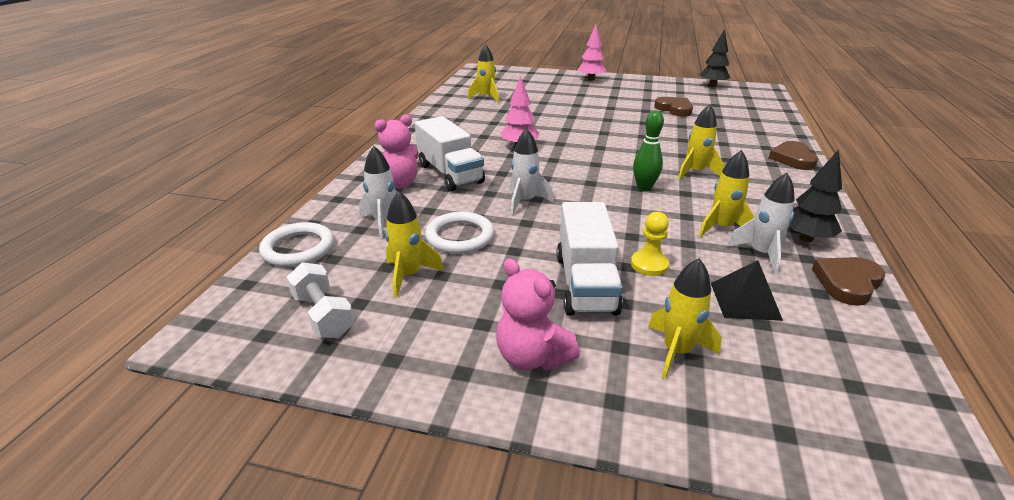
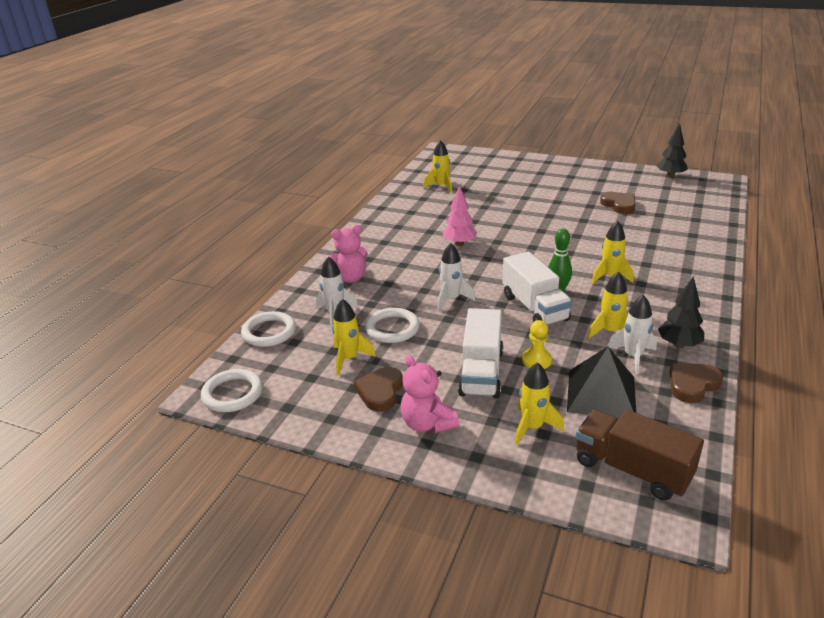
camera: 10 degrees right, 0 degrees up
(244, 333) = (232, 394): none -> white ring
(323, 315) = (286, 385): white dumbbell -> none
(450, 174) = (394, 270): white truck -> white truck (534, 308)
(591, 79) = (548, 165): pink tree -> none
(745, 301) = (601, 394): black pyramid -> black pyramid, size x1.53
(793, 159) = (709, 266): brown heart -> brown heart (380, 391)
(834, 403) = (632, 469): none -> brown truck

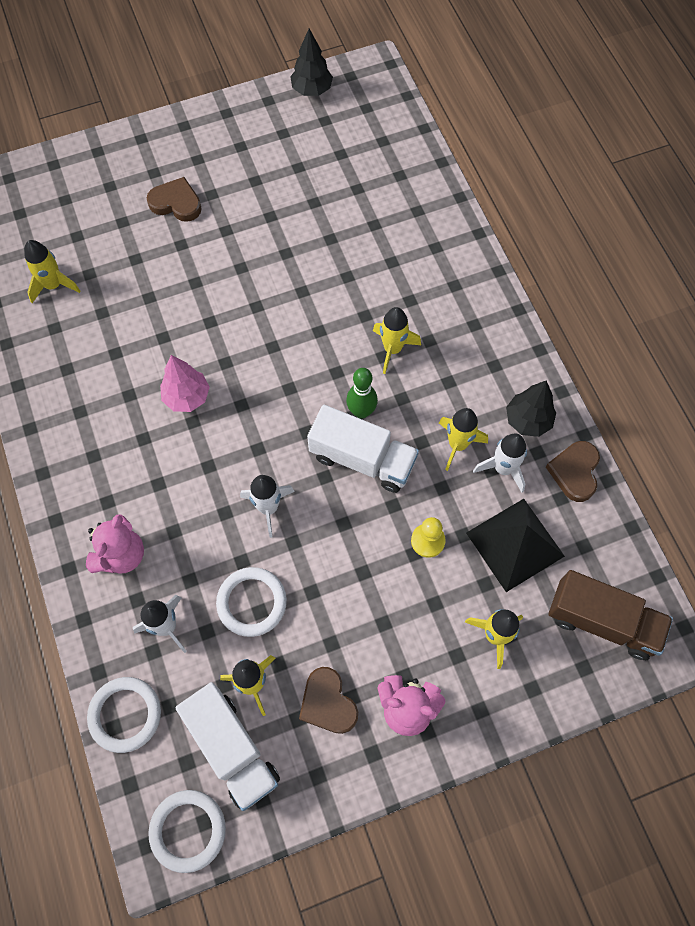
camera: 45 degrees left, 35 degrees up
(481, 372) = (394, 599): white truck -> white truck (232, 748)
(619, 205) = (301, 194): brown heart -> brown heart (176, 203)
(632, 469) = (602, 621): brown truck -> brown truck turned 150 degrees counterclockwise

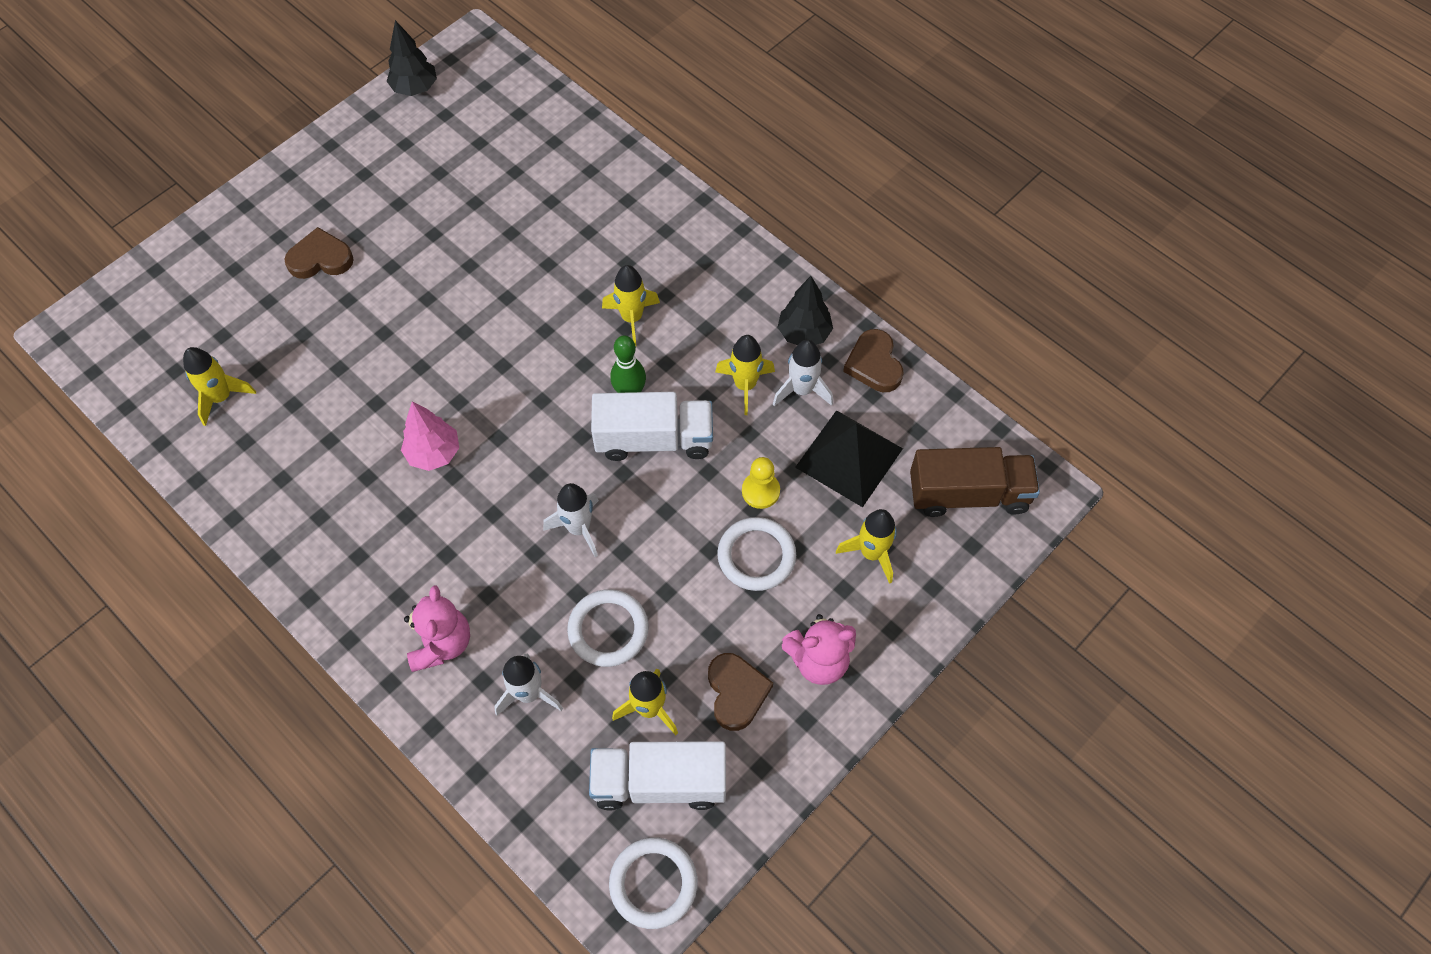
camera: 25 degrees left, 5 degrees down
(125, 715) = (528, 801): white ring -> white ring (756, 556)
(232, 748) = (659, 782): white truck -> white truck turned 150 degrees clockwise
(328, 703) = (736, 692): brown heart -> brown heart turned 135 degrees counterclockwise

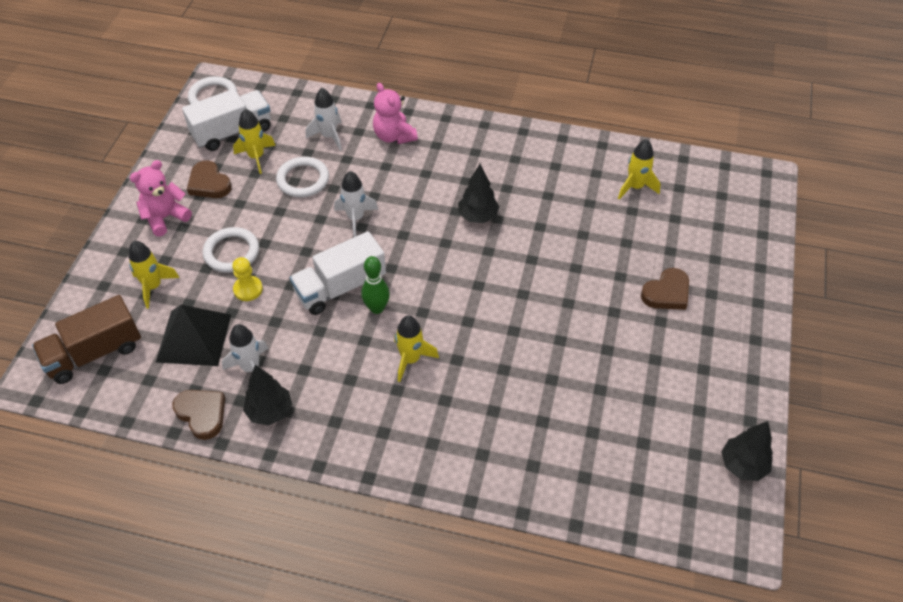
camera: 150 degrees right, 10 degrees down
(434, 453) = (478, 216): pink tree -> black tree
(745, 385) = (296, 352): yellow rocket -> none

